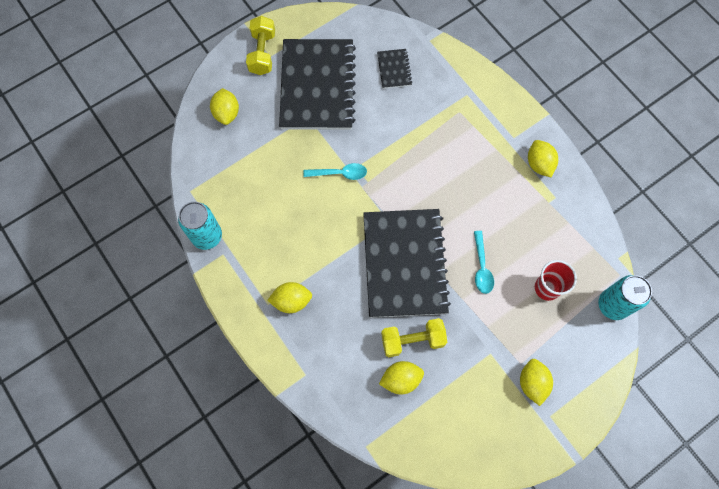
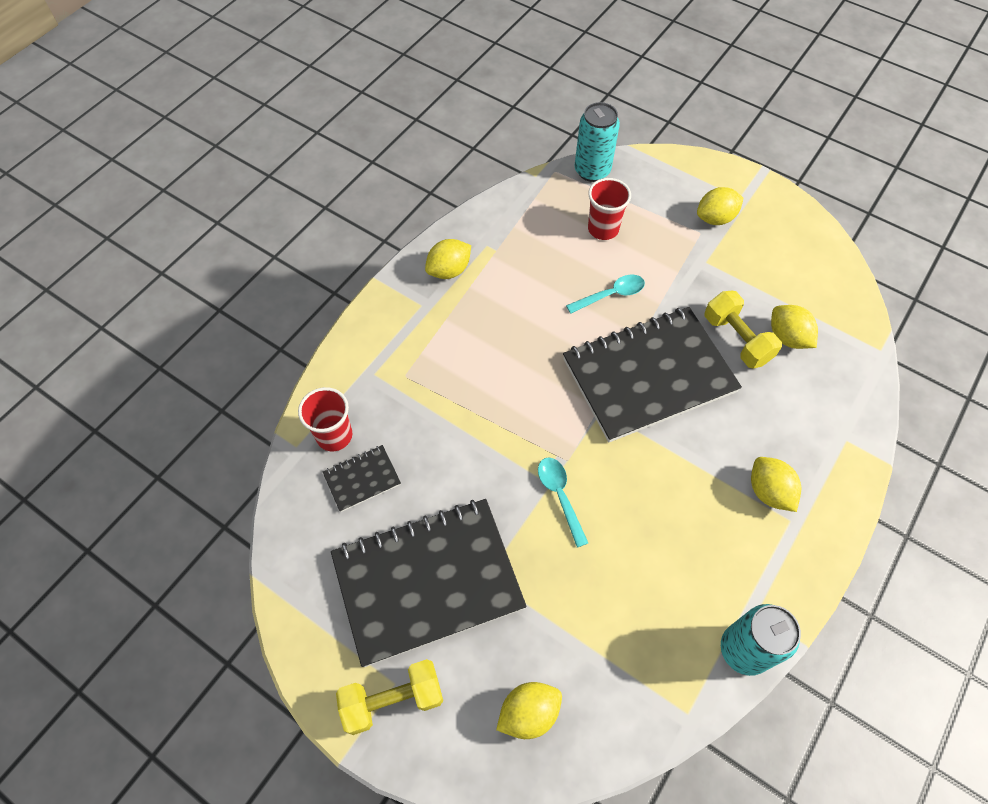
camera: 110 degrees left, 10 degrees down
(429, 62) = (334, 436): none -> red cup

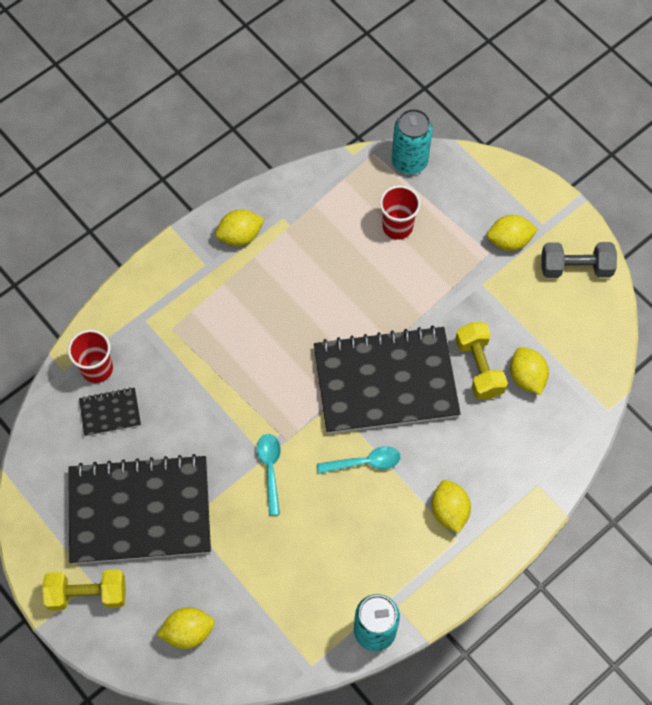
camera: 15 degrees right, 5 degrees up
(611, 295) = (380, 296): turquoise spoon -> turquoise spoon (365, 462)
(788, 228) = (575, 268): none -> grey dumbbell

